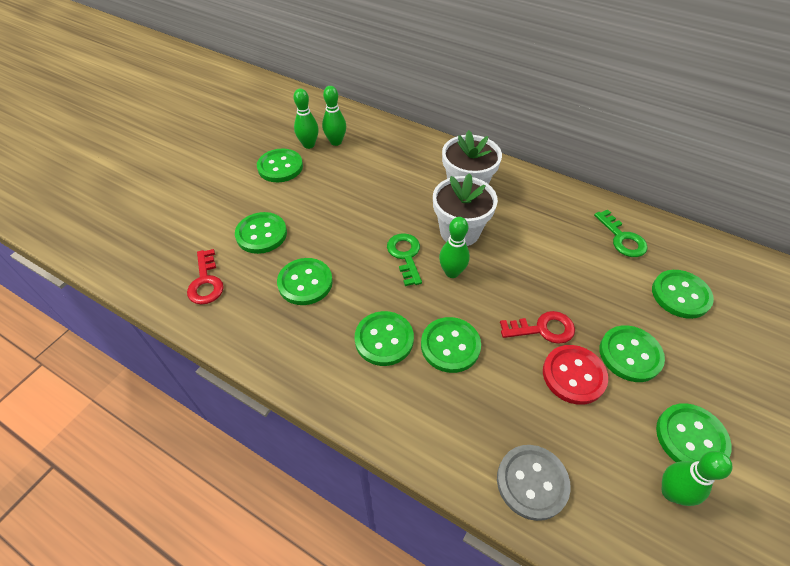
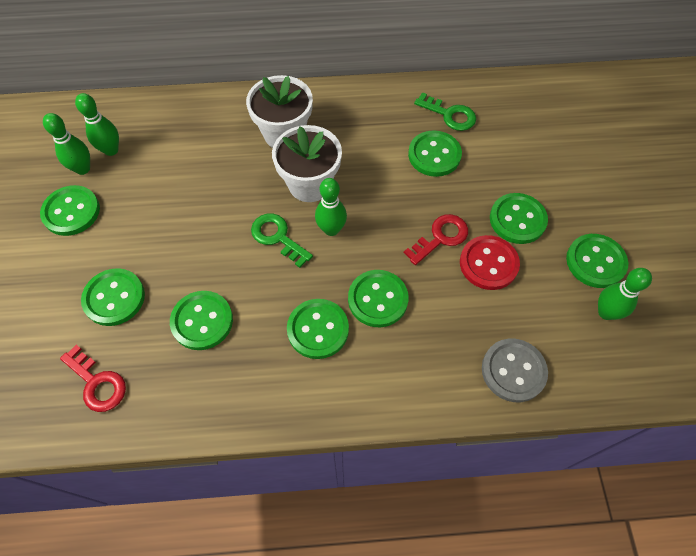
camera: 35 degrees left, 10 degrees up
(680, 295) = (523, 144): green button -> green button (434, 155)

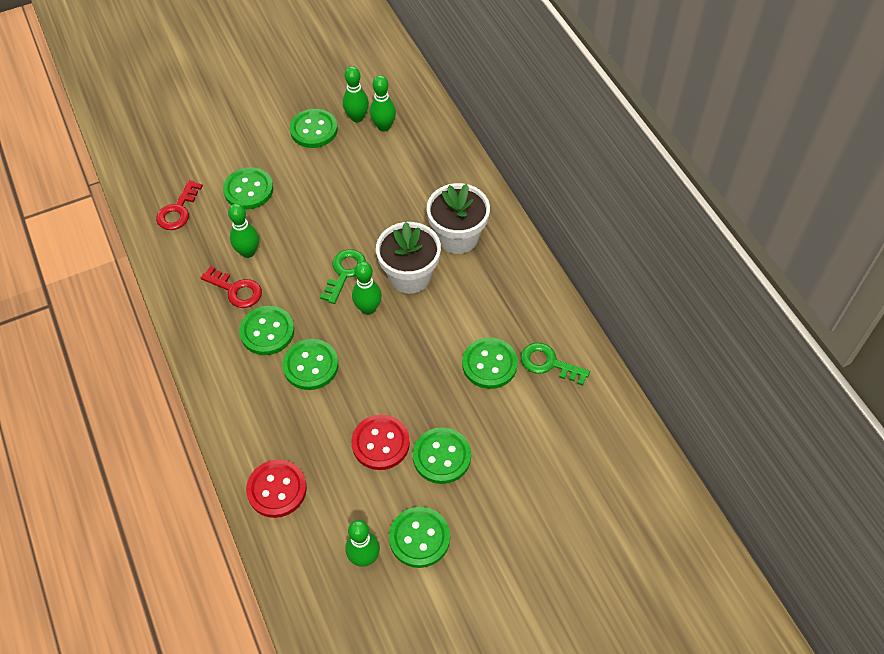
camera: 70 degrees right, 5 degrees down
(202, 321) = (248, 252): green button -> green bowling pin
(440, 237) = (394, 396): red key -> red key (236, 290)
(449, 115) = (549, 363): green key -> green key turned 105 degrees clockwise
(513, 371) = (277, 489): grey button -> red button

